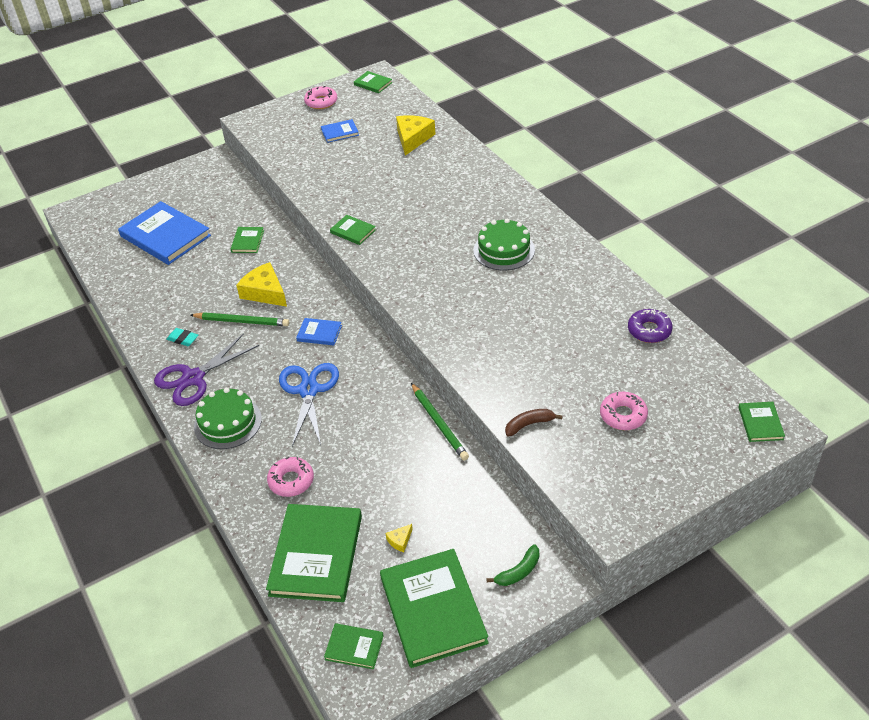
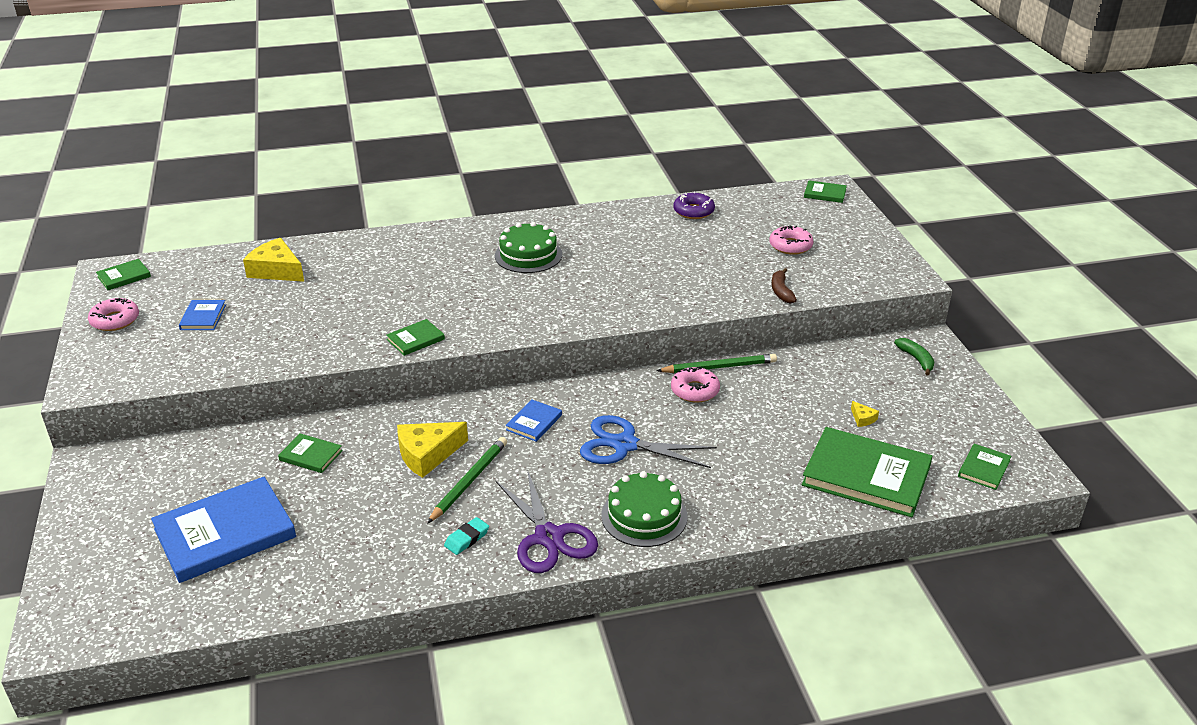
camera: 75 degrees left, 10 degrees down
(291, 481) = (758, 478): pink donut -> pink donut (695, 390)
(433, 610) = (949, 414): green book -> none

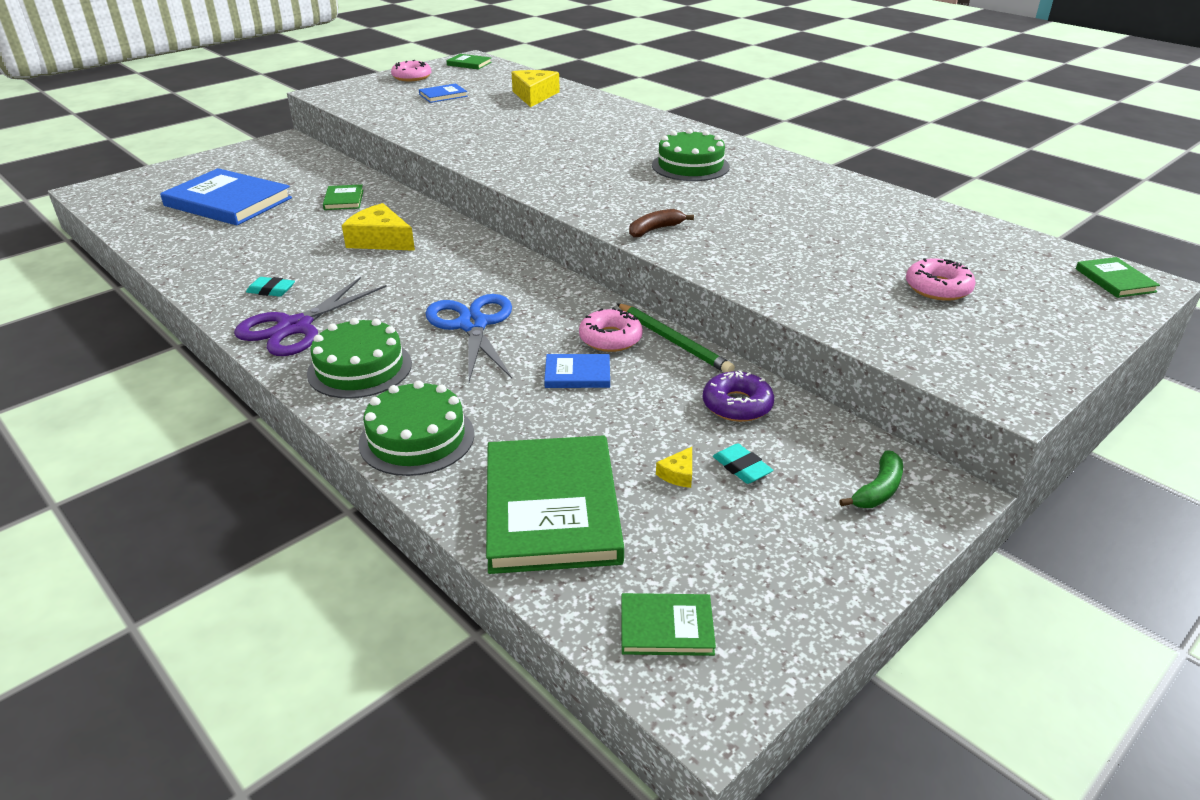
camera: 60 degrees right, 0 degrees up
(415, 339) = (490, 163): green book -> none
(469, 481) = (354, 268): green pencil -> none
(534, 422) = (468, 270): blue book -> blue book (577, 374)
(693, 211) = (912, 215): purple donut -> purple donut (737, 405)
(757, 510) = (417, 438): none -> green cake
(781, 291) = (819, 307): brown banana -> brown banana (655, 229)
(870, 394) = (741, 468): none -> turquoise eraser

